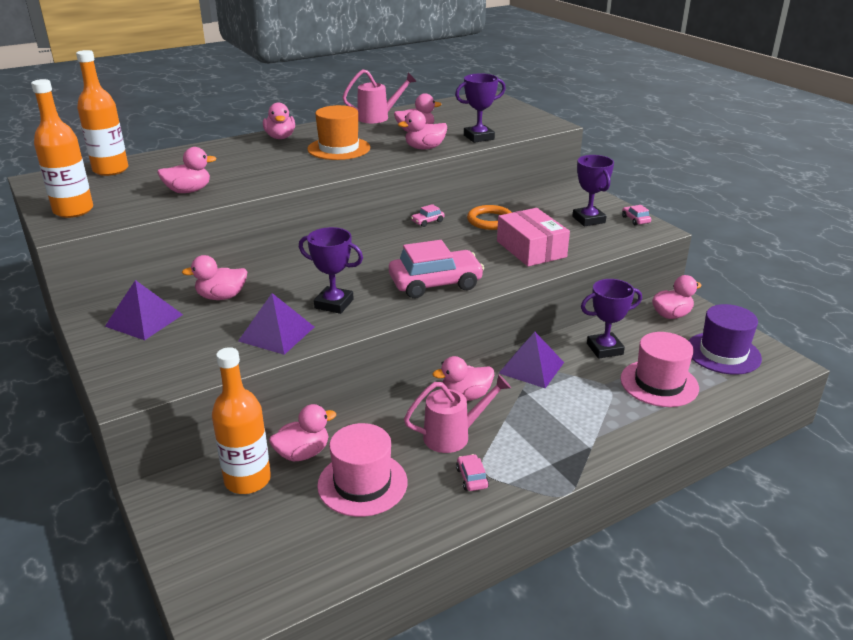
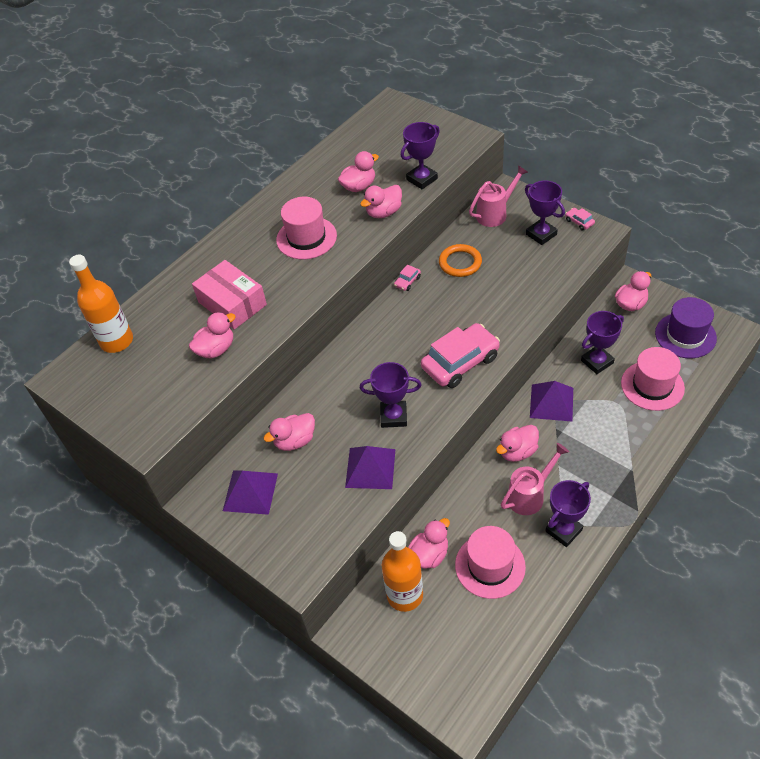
camera: 15 degrees left, 20 degrees up
(73, 210) = (134, 413): orange bottle -> none
(280, 137) = (239, 236): pink duck -> none
(339, 148) = (306, 238): orange hat -> pink hat
(378, 117) = (309, 173): pink watering can -> pink watering can (495, 214)
(472, 478) = (563, 530): pink car -> purple trophy
(531, 249) = (514, 291): pink box -> pink box (232, 303)

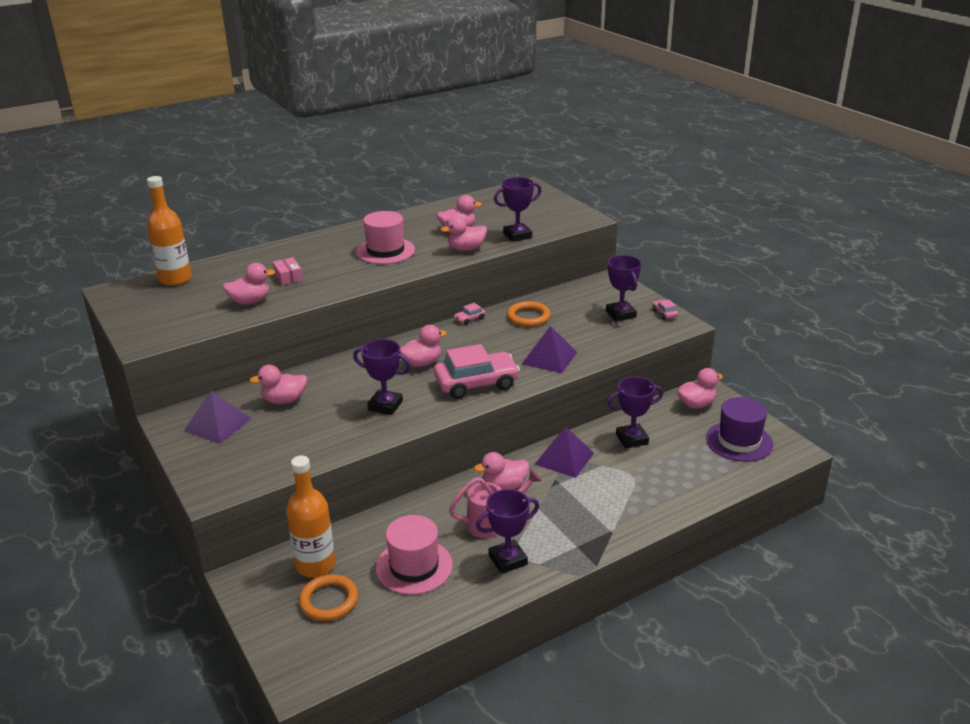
camera: 15 degrees right, 20 degrees down
(232, 303) = (288, 277): pink box -> pink box, size x0.52
(370, 468) = (336, 435): purple pyramid -> purple pyramid (549, 358)
(429, 554) = (362, 541): pink duck -> pink duck (422, 363)
(439, 628) = (329, 600): none -> orange ring
(495, 214) = (586, 291): pink watering can -> none
(652, 385) = (678, 471): pink hat -> none

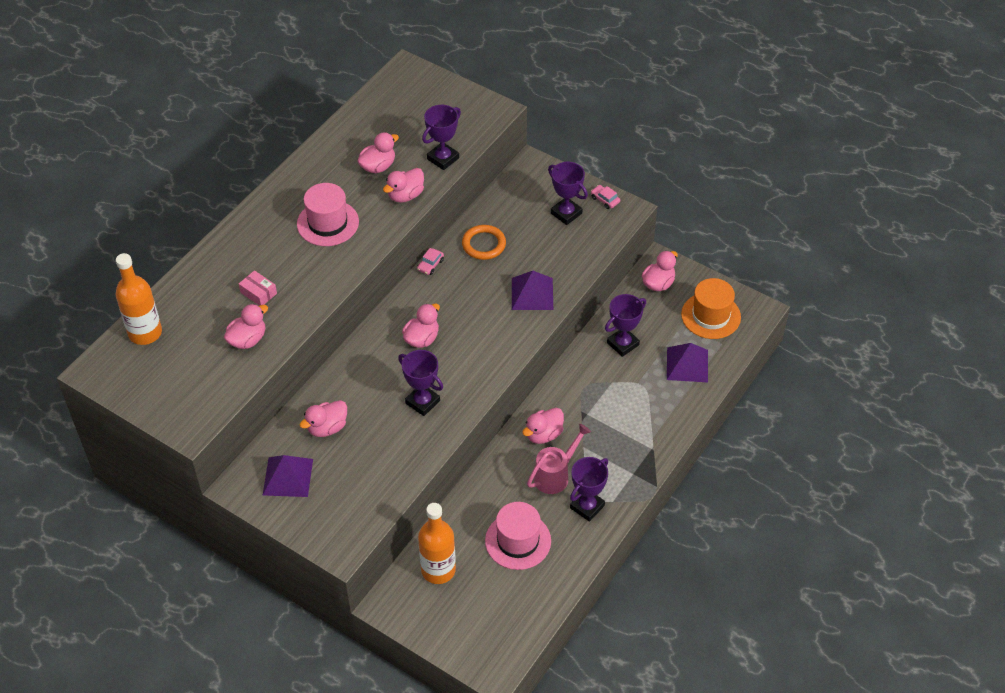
camera: 25 degrees left, 20 degrees up
(329, 600) = (471, 597): orange ring -> none
(385, 405) = (422, 402): purple trophy -> purple trophy turned 45 degrees clockwise
(476, 383) = (486, 348): pink car -> none
(564, 458) = (577, 385): purple pyramid -> purple pyramid (687, 364)
(739, 441) = (711, 316): purple hat -> orange hat

